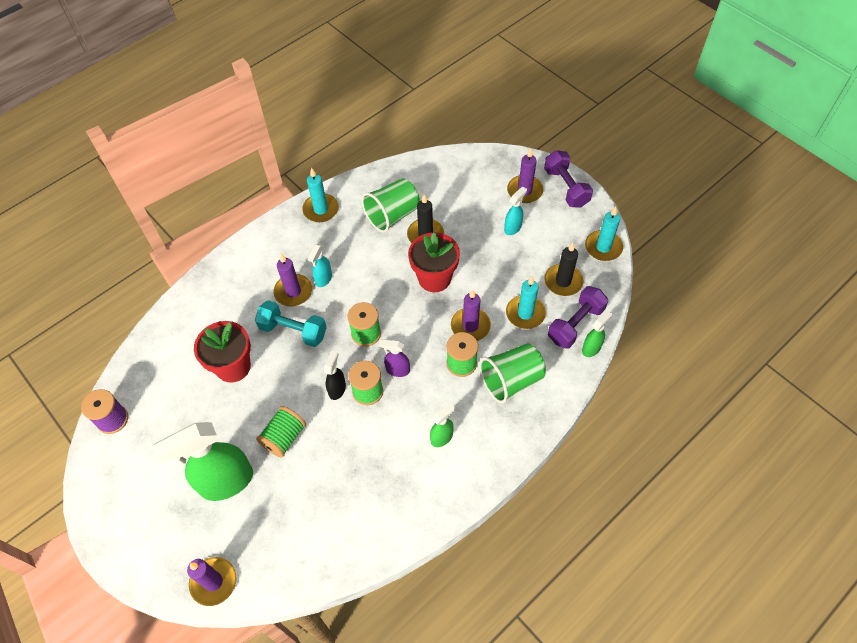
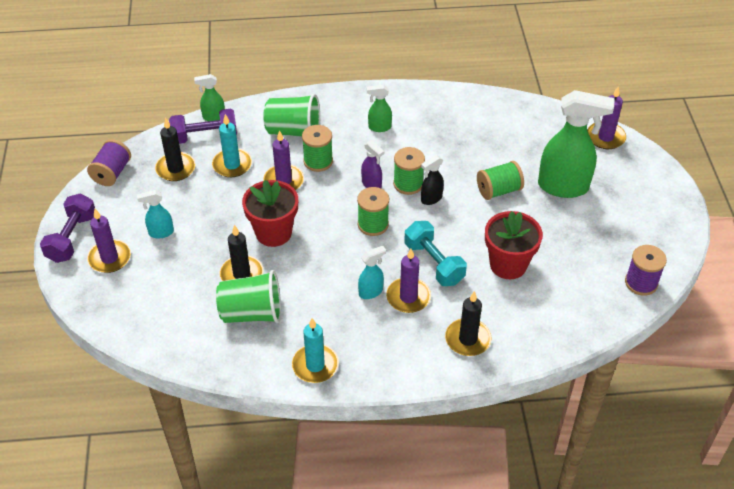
camera: 145 degrees left, 10 degrees down
(229, 287) = (467, 339): none -> black candle
(603, 247) = (112, 173): turquoise candle -> purple spool

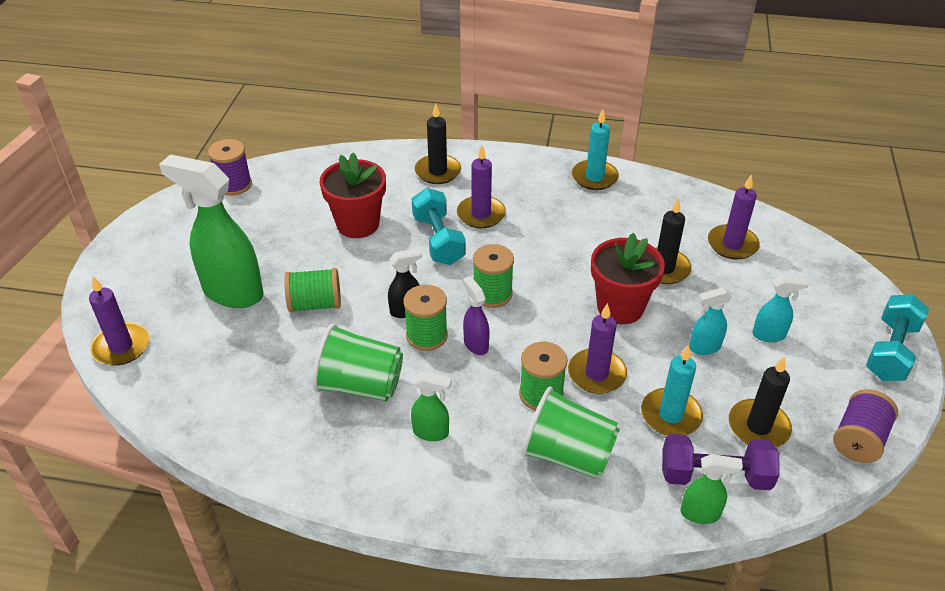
camera: 165 degrees left, 5 degrees down
(72, 238) = (890, 351): purple dumbbell -> turquoise dumbbell
(109, 258) = (832, 316): purple candle -> purple candle (732, 244)
(252, 313) = (654, 229): green cup -> green cup (360, 385)
(371, 292) = (519, 226): turquoise spray bottle -> turquoise spray bottle (704, 347)

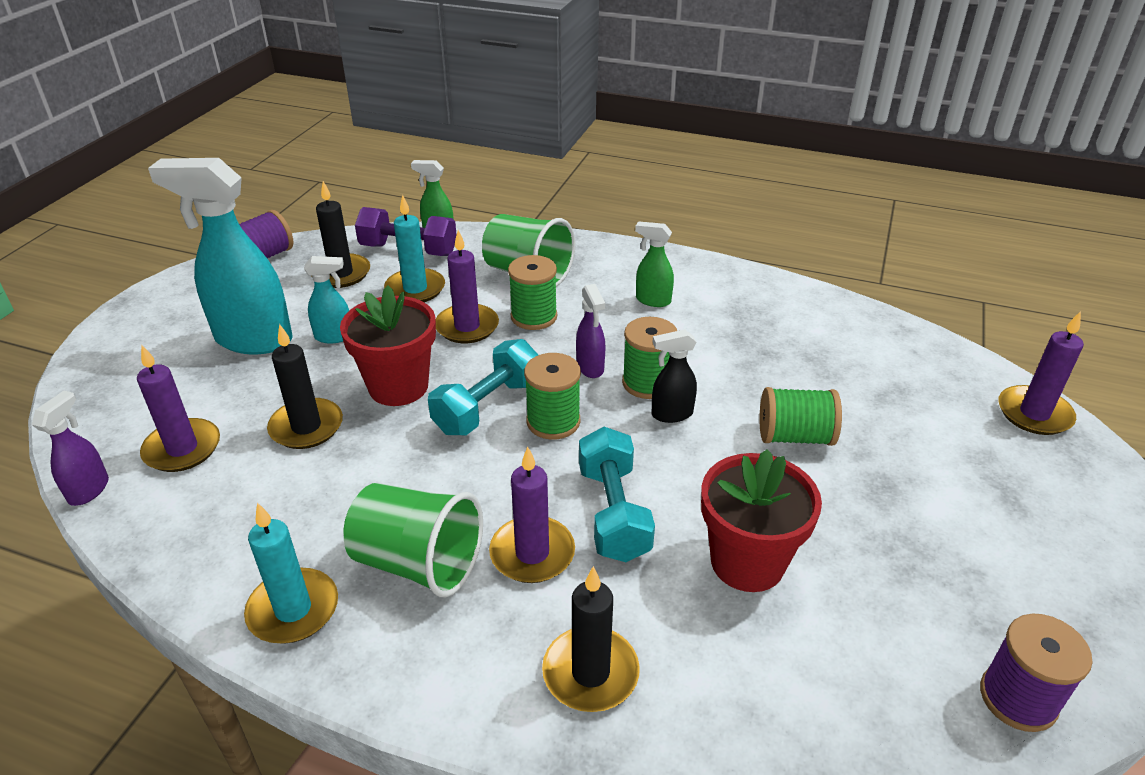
camera: 170 degrees left, 5 degrees down
(232, 292) = (919, 467): green spray bottle -> none
(360, 385) = (726, 344): green cup -> green cup (418, 563)
(761, 215) = (89, 490): none -> purple spray bottle
(769, 335) = (252, 339): turquoise spray bottle -> turquoise spray bottle, size x2.11
(890, 351) = (144, 312): turquoise dumbbell -> turquoise dumbbell (487, 406)

